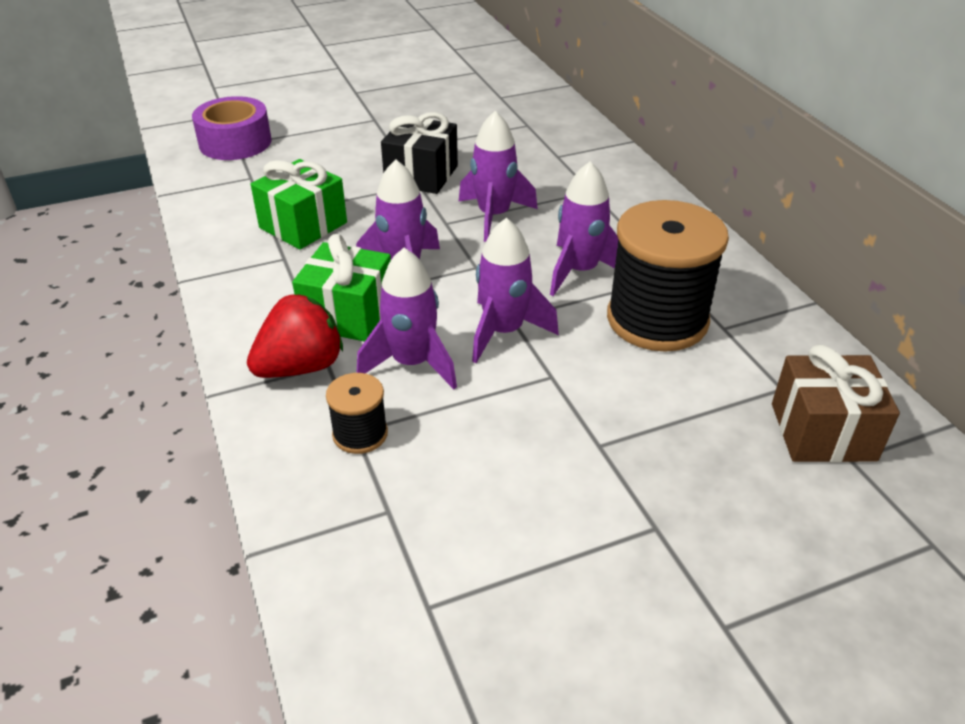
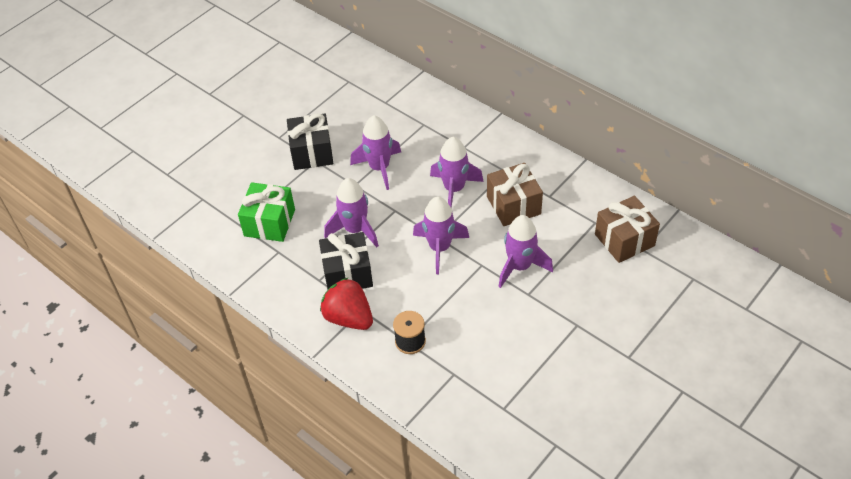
camera: 25 degrees left, 10 degrees up
(235, 142) = (165, 173): purple tape -> none
(301, 367) = (349, 318): red strawberry -> red strawberry turned 75 degrees counterclockwise
(348, 314) = (347, 274): green gift -> black gift
(412, 363) = (405, 289): purple rocket -> purple rocket (520, 266)
(657, 319) = (513, 205): black spool -> brown gift

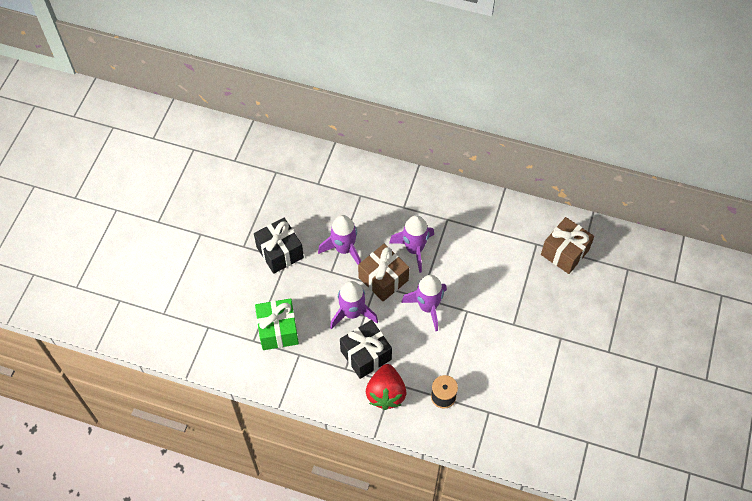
camera: 25 degrees left, 10 degrees up
(349, 318) = (386, 393): red strawberry -> red strawberry turned 105 degrees counterclockwise
(513, 205) = (467, 249): brown gift -> brown gift (383, 279)
(520, 266) = (497, 302): purple rocket -> none

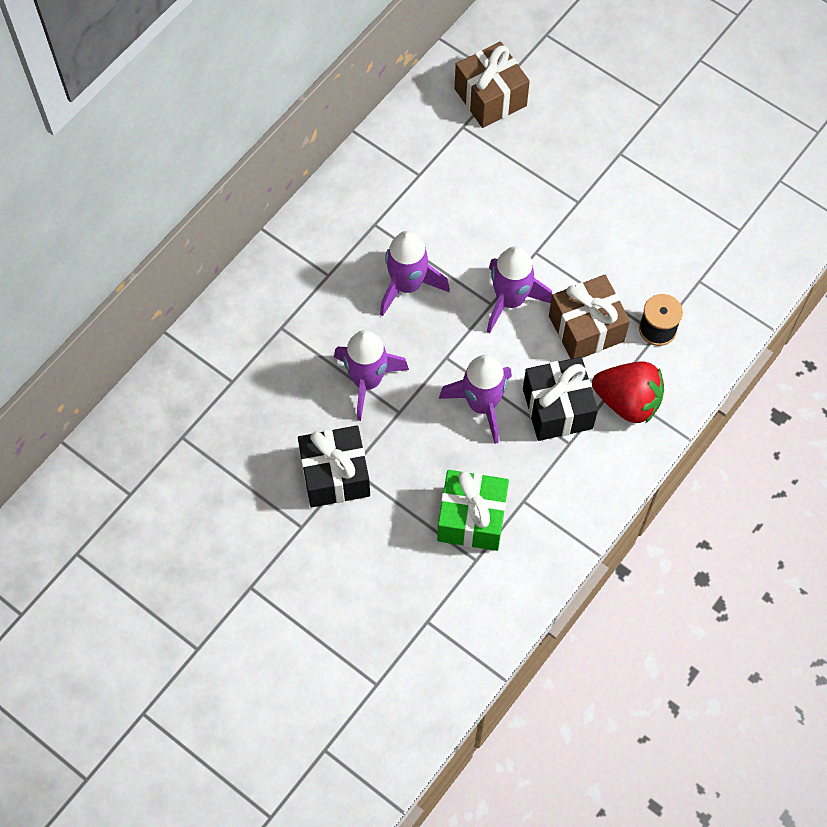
camera: 70 degrees left, 5 degrees up
(383, 279) = (441, 344): brown gift -> brown gift (586, 328)

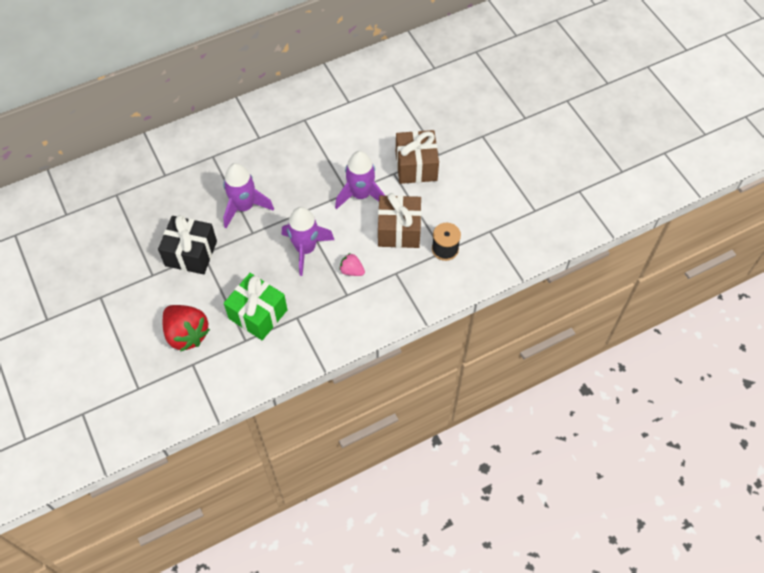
camera: 25 degrees right, 5 degrees down
(407, 285) = (302, 162): purple rocket -> none
(490, 97) = (419, 74): brown gift -> brown gift (416, 166)
(557, 408) = (352, 271): black gift -> pink strawberry
(627, 401) = (399, 285): red strawberry -> red strawberry (187, 334)

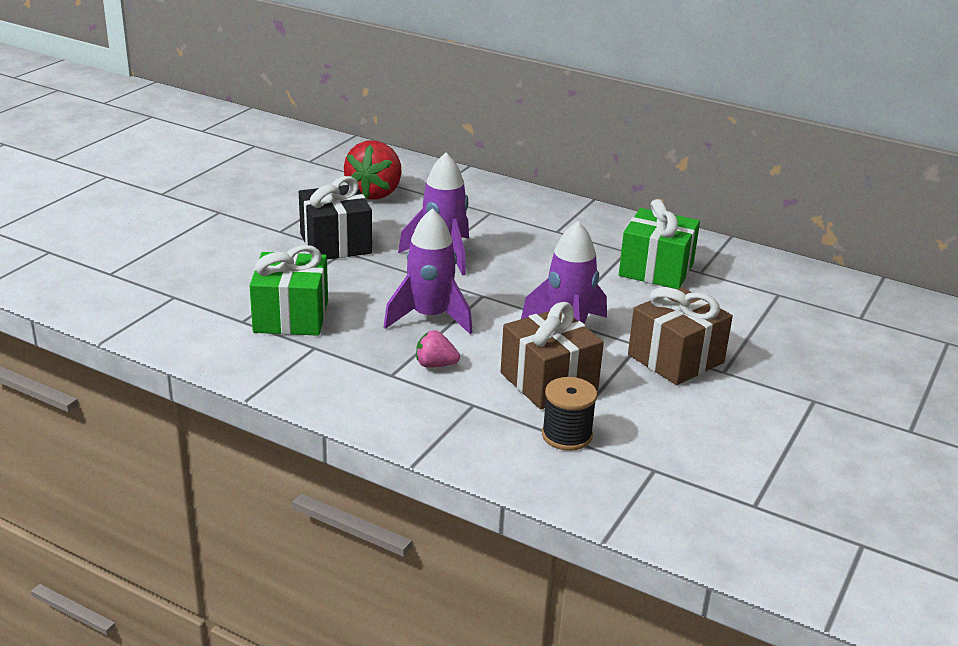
camera: 55 degrees right, 30 degrees down
(187, 334) = (215, 278): red strawberry -> red strawberry (375, 193)
(333, 119) = (656, 270): none -> green gift
(352, 271) = (435, 365): pink strawberry -> pink strawberry turned 75 degrees counterclockwise

